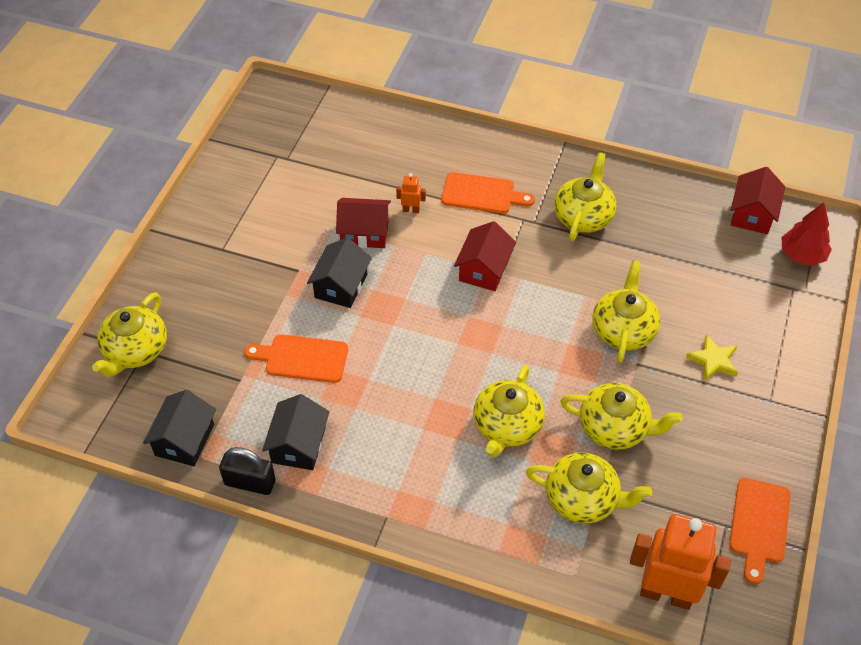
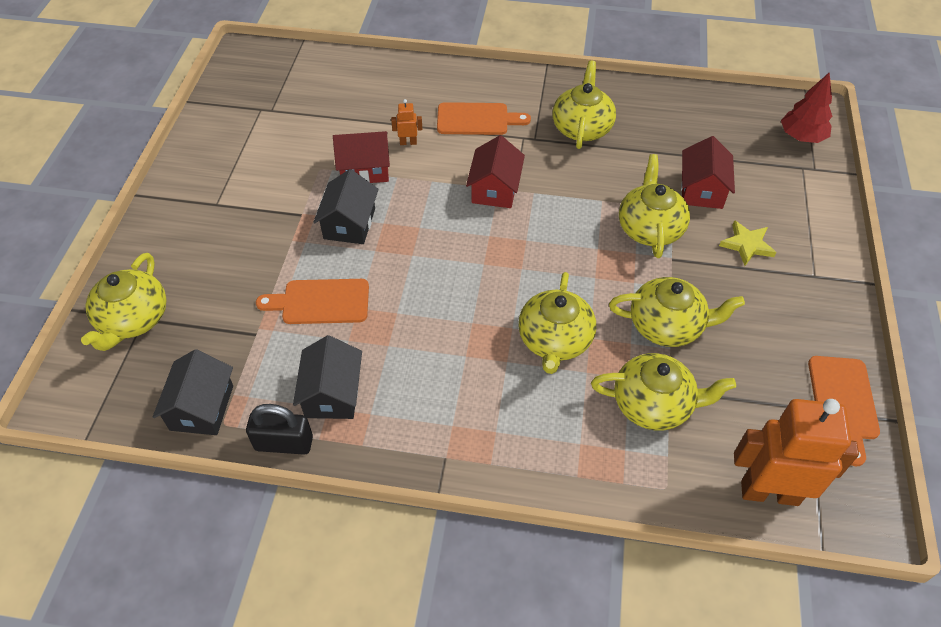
camera: 10 degrees left, 0 degrees up
(752, 214) = (743, 106): red house -> red house (701, 190)

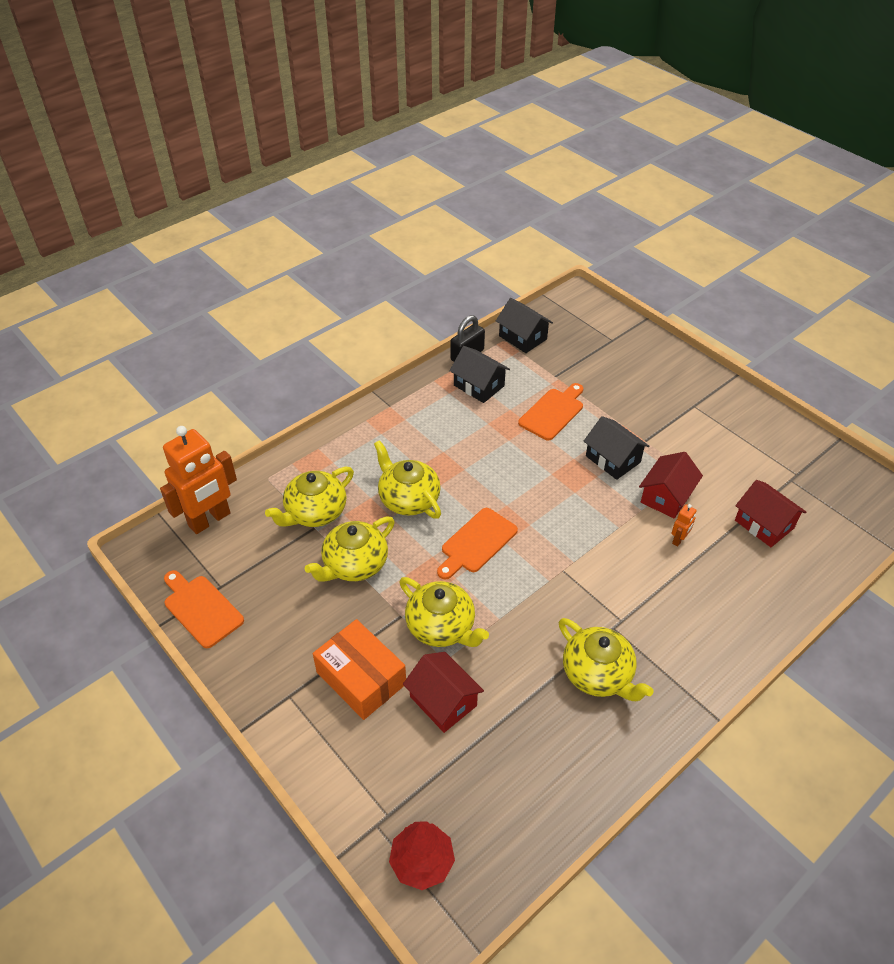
camera: 130 degrees right, 5 degrees down
(133, 320) = (615, 336): yellow teapot -> none
(477, 119) = (673, 603): orange cutting board -> orange cutting board (476, 543)
(495, 189) = (575, 559): red house -> red house (764, 524)
(747, 245) = (361, 678): yellow star -> orange box

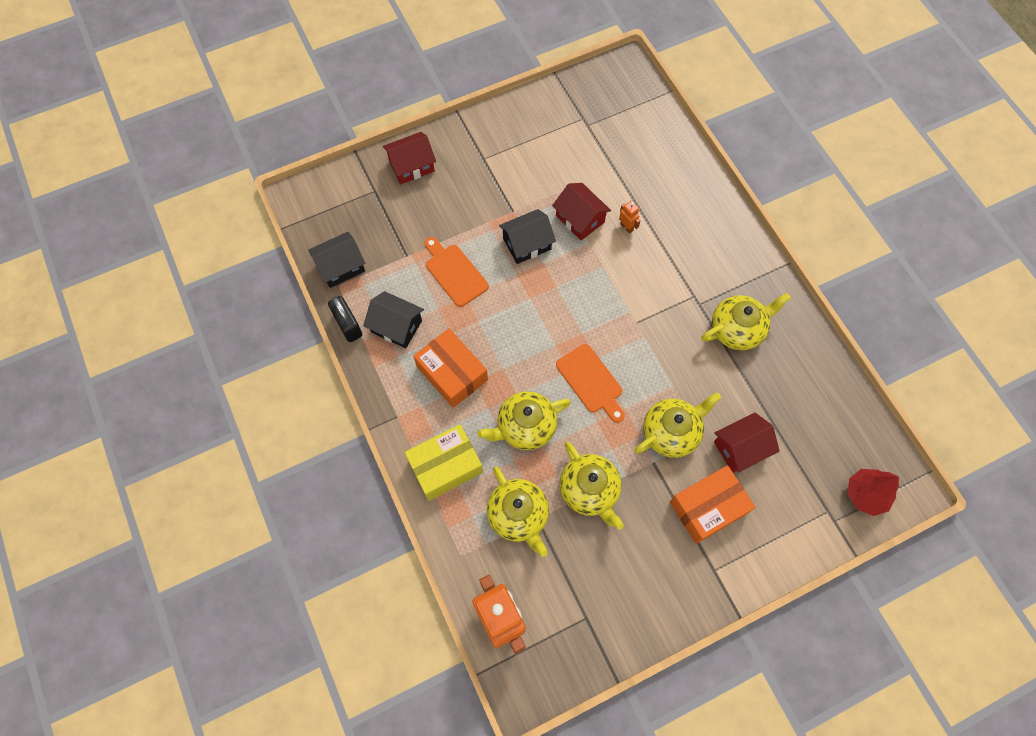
camera: 75 degrees left, 20 degrees up
(201, 609) = (607, 639): orange cutting board -> none
(351, 449) = (445, 466): none -> yellow box
(446, 433) = (452, 373): none -> orange box
(479, 386) = (396, 326): black house -> black house turned 60 degrees clockwise
(764, 524) = (626, 162): red house -> red house (411, 166)

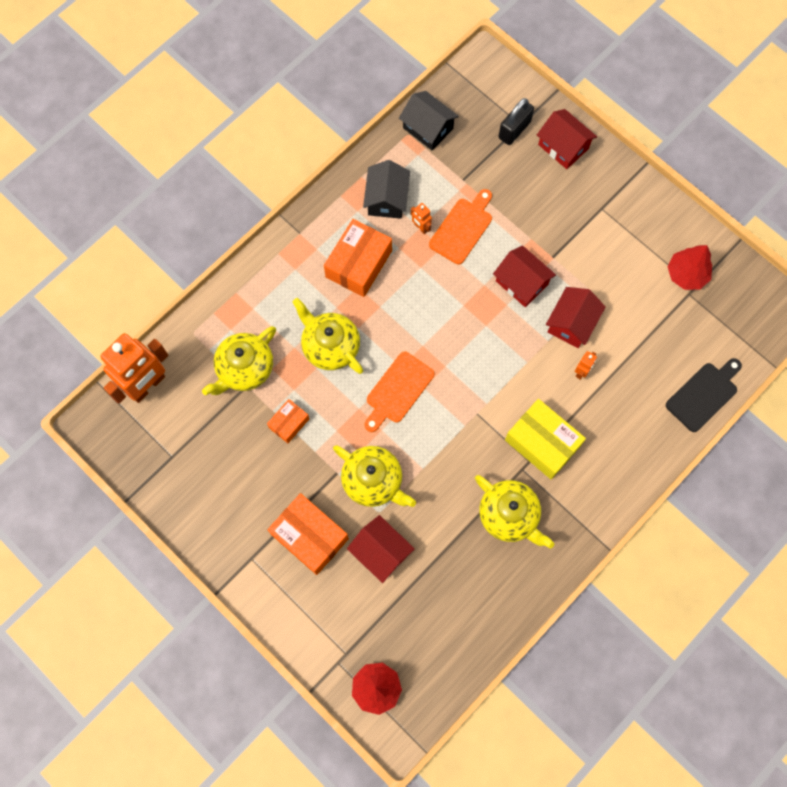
camera: 70 degrees right, 5 degrees up
(348, 325) = (372, 158): black padlock -> black padlock (514, 130)
(438, 307) = (421, 227): none -> orange robot
(445, 466) = (268, 291): yellow box -> yellow box (542, 443)
(527, 244) = (521, 283): black house -> red house
(569, 120) = (686, 274): none -> red tree
(589, 490) = (289, 423): yellow teapot -> orange box
(678, 147) = (704, 395): none -> black cutting board

